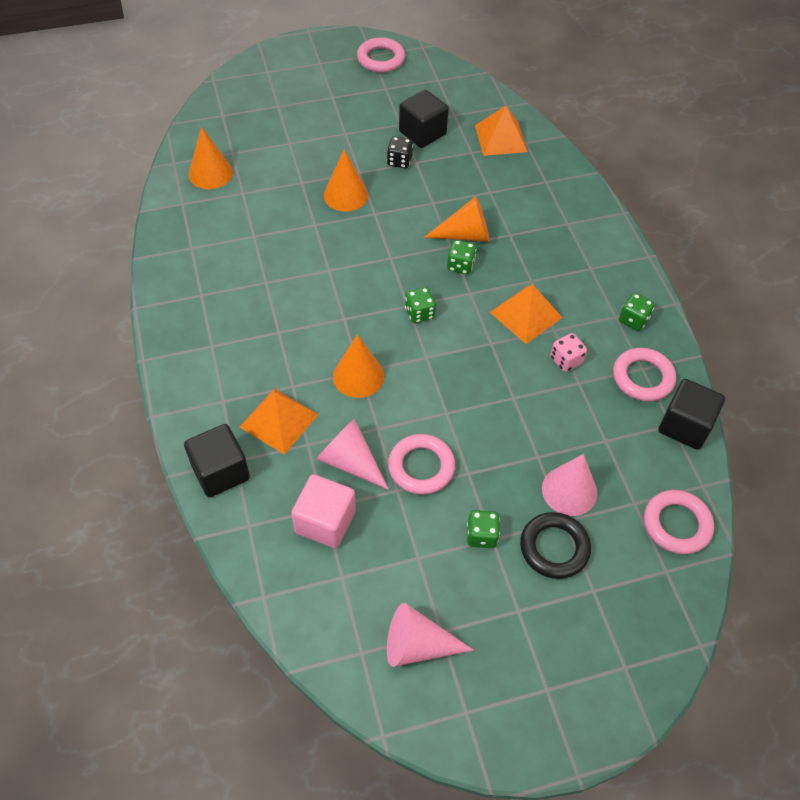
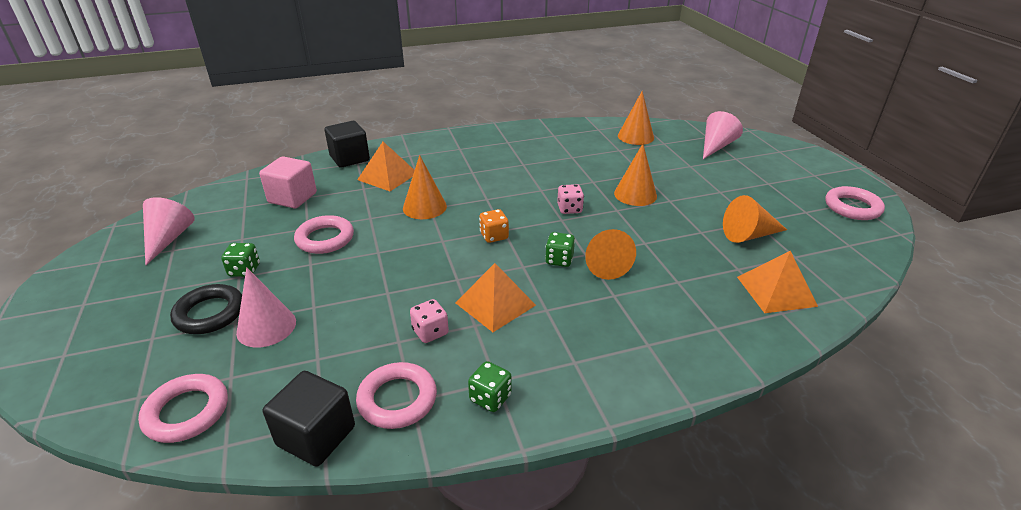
camera: 90 degrees right, 20 degrees down
(350, 461) = (341, 206): pink cone -> pink cone (716, 146)
(371, 249) = (569, 209): none -> pink dice
(399, 161) = (696, 222): black dice -> none
(419, 313) = (494, 236): green dice -> orange dice
(422, 133) = (749, 235): black cube -> orange cone

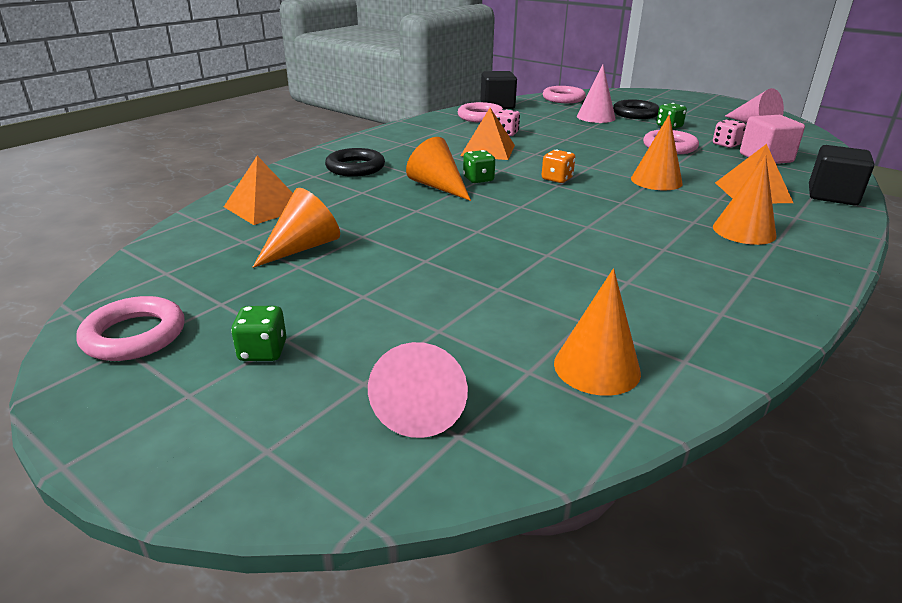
camera: 145 degrees right, 5 degrees down
(490, 398) = (435, 126): green dice -> green dice (263, 351)
(569, 209) = (527, 216): pink dice -> pink dice (726, 145)
(635, 194) = (475, 254): orange cone -> orange cone (744, 231)
(665, 326) = (355, 168): none -> black ring

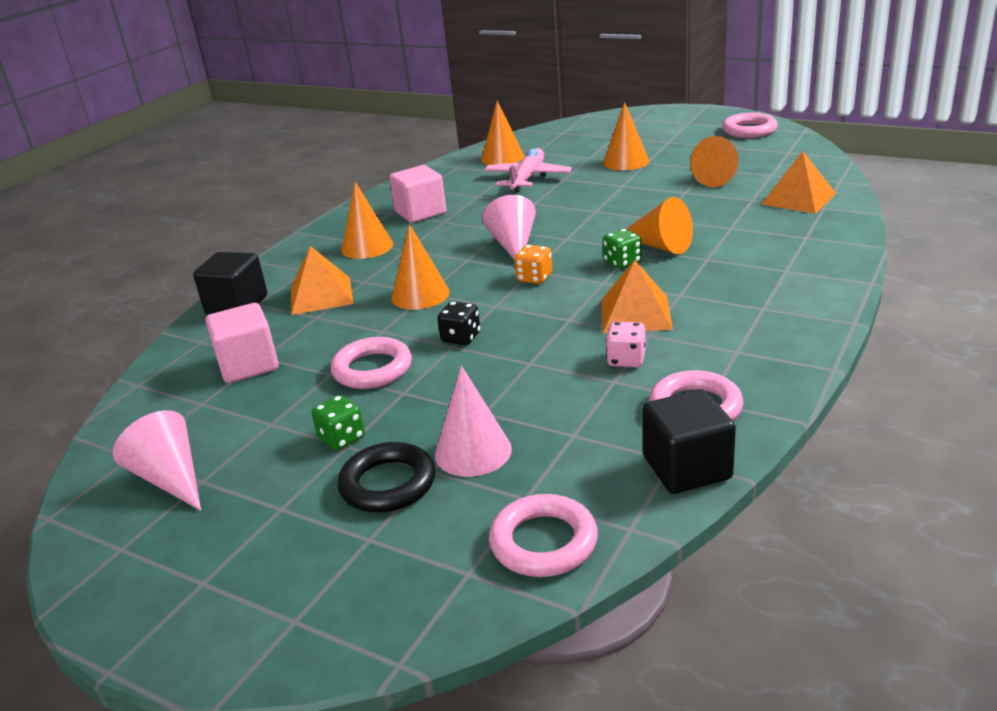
camera: 175 degrees right, 0 degrees up
(263, 351) = (674, 136): green dice -> none
(355, 168) = (775, 254): black ring -> none
(391, 303) = (626, 162): none -> orange cone
(420, 404) = (582, 136): pink cone -> pink cone (513, 245)
(552, 300) = (527, 178): none -> pink plane
(613, 153) = (461, 338): none -> black dice
(702, 266) = (420, 213): none -> pink cube
(726, 145) = (280, 392): pink dice -> none

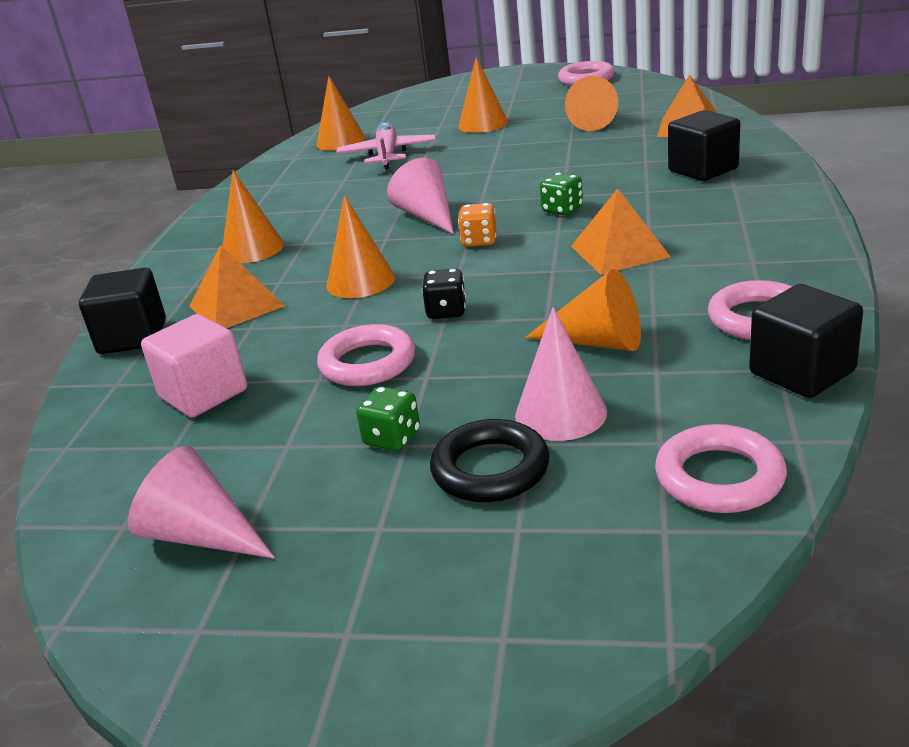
camera: 20 degrees left, 0 degrees up
(420, 213) = (289, 206): pink cube -> none
(626, 360) = (648, 293): pink dice -> none
(659, 246) = (587, 188): orange cone -> orange cone (597, 342)
(772, 247) = (703, 170): none -> black cube

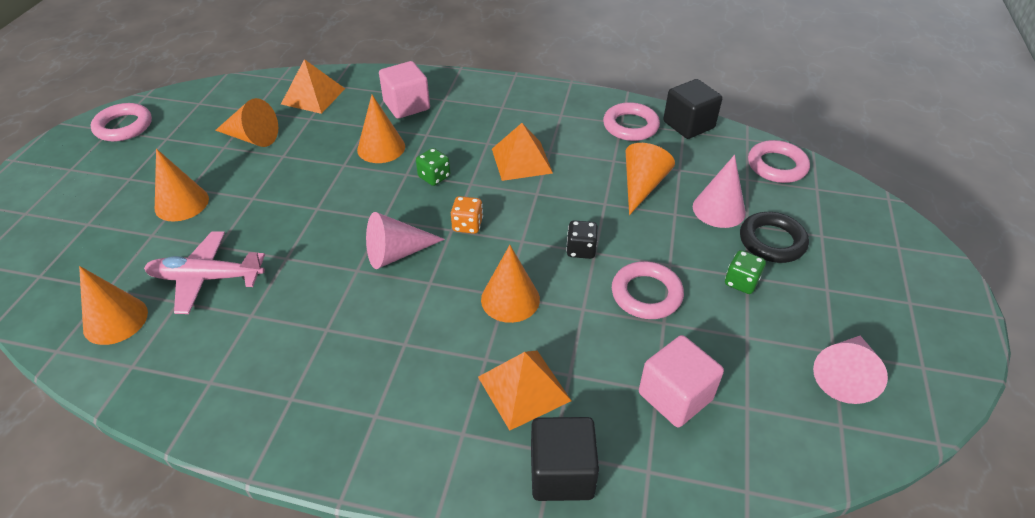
camera: 90 degrees left, 15 degrees up
(252, 249) = (396, 387): orange cone -> orange cone (381, 148)
(703, 170) = (406, 105): black cube -> pink cube

